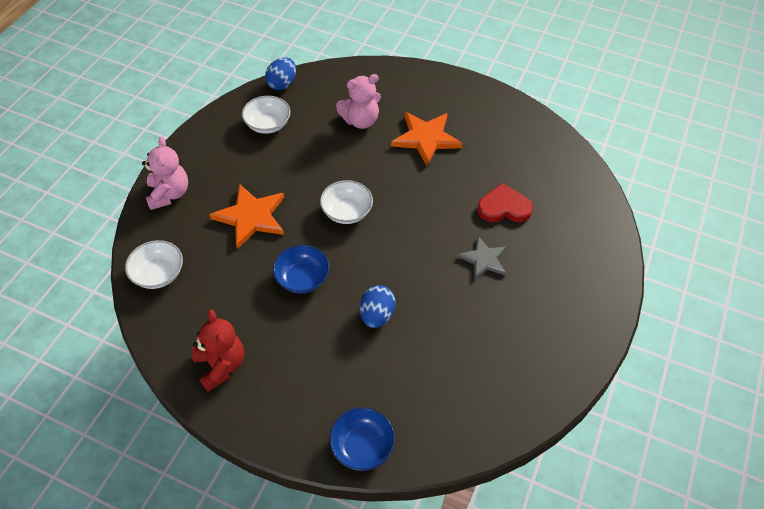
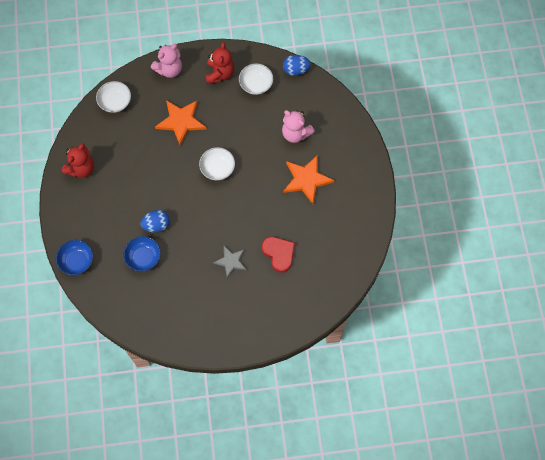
camera: 60 degrees right, 15 degrees up
(222, 149) = (220, 73): none -> red teddy bear
(302, 278) = (157, 173): blue bowl -> blue bowl (143, 257)

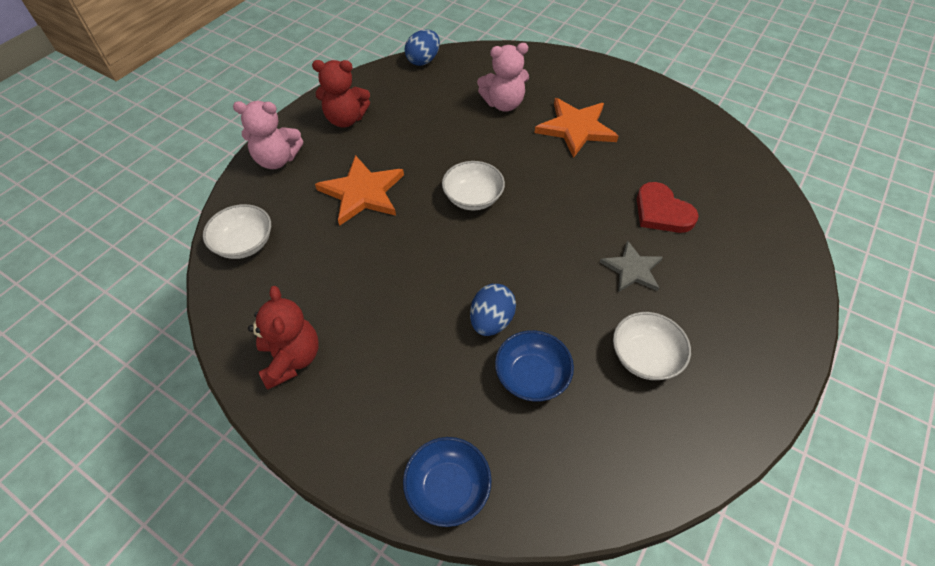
camera: 50 degrees left, 15 degrees down
(169, 69) = (277, 159): pink teddy bear -> pink teddy bear turned 90 degrees clockwise
(220, 73) = (346, 119): red teddy bear -> red teddy bear turned 135 degrees clockwise
(256, 84) = (400, 99): white bowl -> white bowl (645, 356)
(279, 253) = (662, 212): red heart -> red heart turned 135 degrees counterclockwise

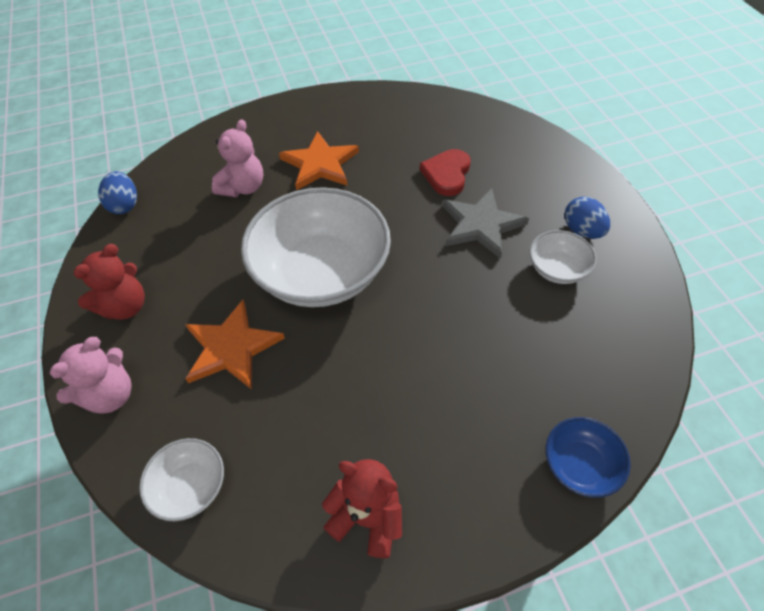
camera: 50 degrees left, 0 degrees up
(473, 198) = (321, 272): white bowl -> white bowl, size x2.20
(491, 321) = (453, 339): blue egg -> blue egg (582, 231)
(531, 376) = (523, 346): blue bowl -> none
(632, 269) = (481, 225): grey star -> grey star, size x1.56
(662, 212) = (447, 174): red heart -> red heart turned 105 degrees clockwise

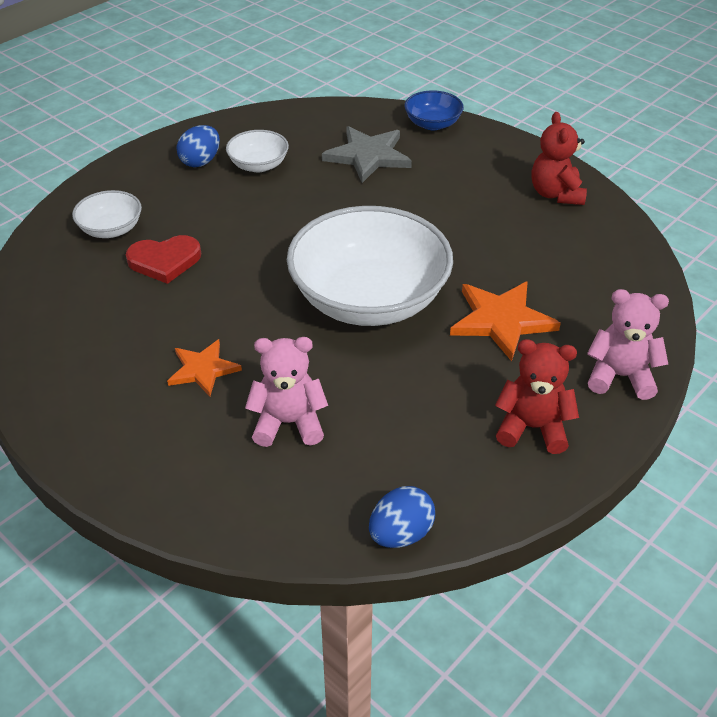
camera: 120 degrees left, 10 degrees down
(190, 487) = (629, 283): white bowl -> white bowl (111, 229)
(320, 164) = (203, 369): orange star -> orange star, size x0.64
(481, 225) = (230, 218): grey star -> grey star (368, 156)

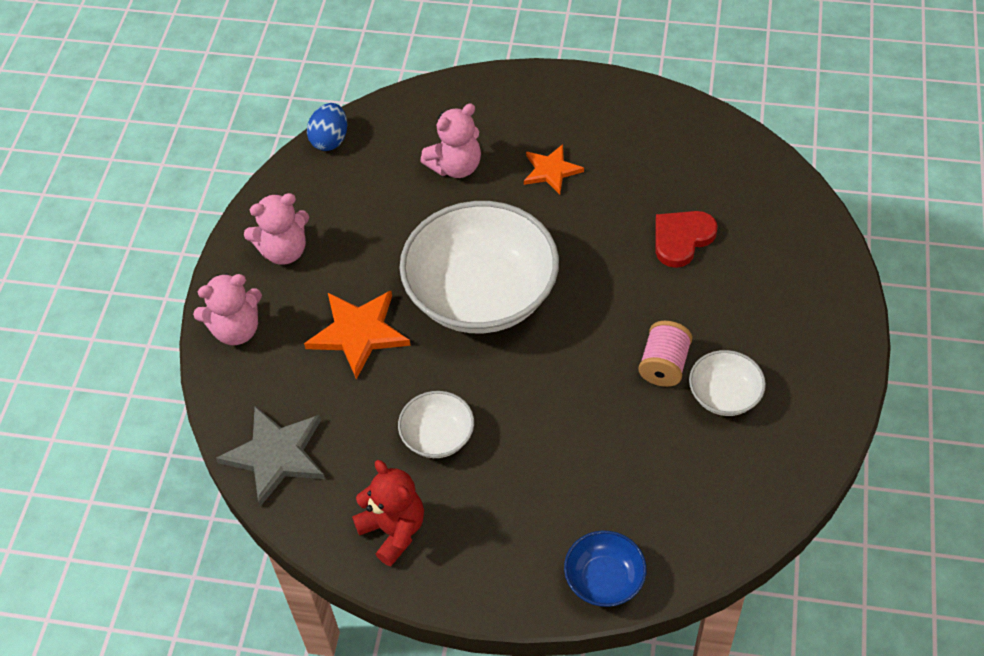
camera: 150 degrees right, 10 degrees up
(111, 229) = (763, 244): white bowl -> white bowl (437, 436)
(201, 161) = (784, 367): blue egg -> none
(278, 196) = (664, 365): none -> pink spool
(368, 156) = (629, 476): grey star -> grey star (276, 455)
(532, 427) = (284, 251): red teddy bear -> pink teddy bear

